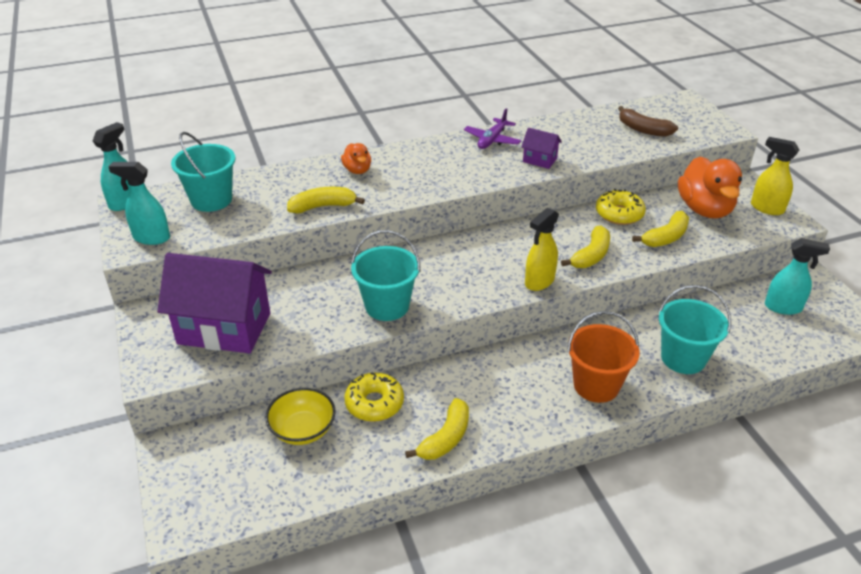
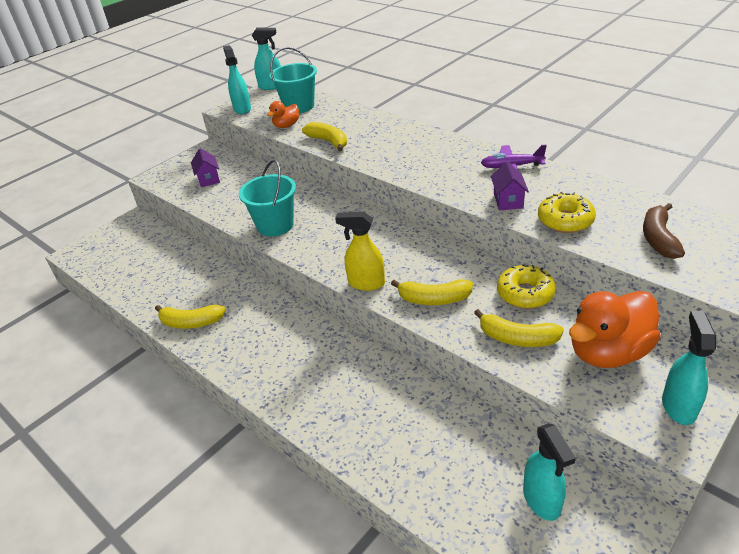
camera: 65 degrees right, 0 degrees up
(224, 328) = (208, 179): purple house -> purple house, size x0.44
(303, 430) = (168, 259): yellow bowl -> none
(357, 170) = (390, 134): orange duck -> orange duck (286, 125)
(374, 403) = (208, 276): yellow donut -> yellow donut (565, 220)
(596, 385) = (298, 383): orange bucket -> none
(683, 358) = (379, 433): turquoise bucket -> none
(766, 208) = (678, 406): yellow spray bottle -> turquoise spray bottle

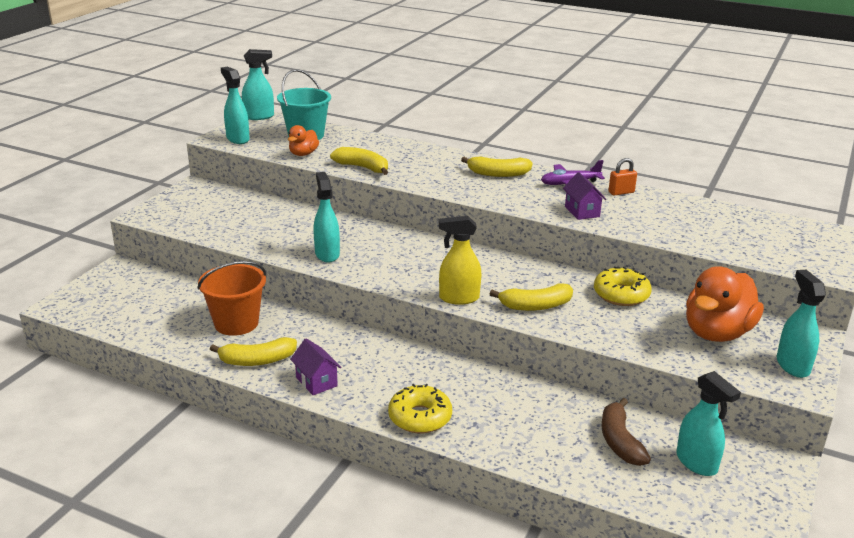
camera: 20 degrees left, 10 degrees down
(193, 282) = (236, 323): none -> orange bucket
(208, 179) = (217, 215): purple house -> purple house (316, 382)
(275, 225) = (327, 254): turquoise bucket -> turquoise spray bottle
(517, 338) = (631, 330): yellow banana -> yellow banana (498, 174)
(559, 179) = (621, 192): none -> orange padlock
(565, 220) = (644, 224): yellow donut -> yellow donut (420, 417)
(658, 238) = (732, 234): brown banana -> brown banana (619, 441)

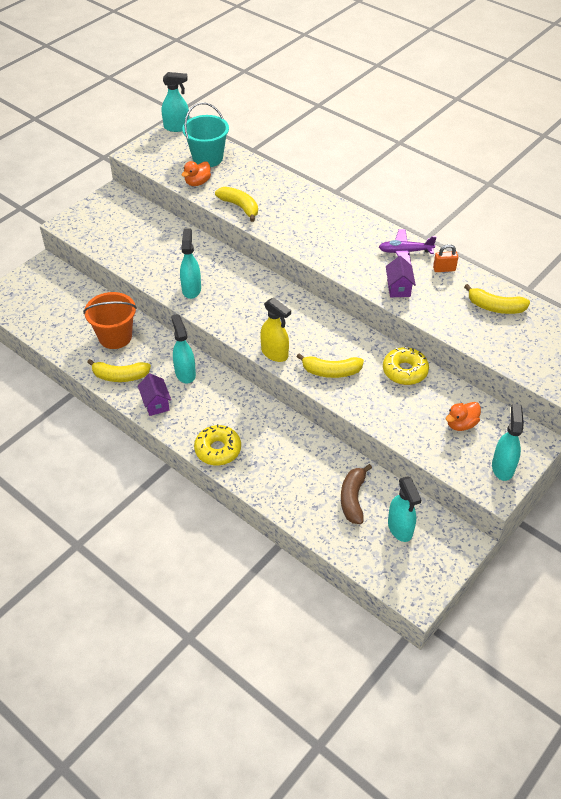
camera: 15 degrees right, 20 degrees up
(237, 139) = (150, 155): turquoise spray bottle -> turquoise spray bottle (185, 373)
(458, 298) = (275, 353): yellow spray bottle -> yellow spray bottle turned 150 degrees counterclockwise
(498, 174) = (349, 231): yellow banana -> yellow banana (495, 307)
(717, 333) = (461, 424): orange duck -> orange duck, size x0.51

